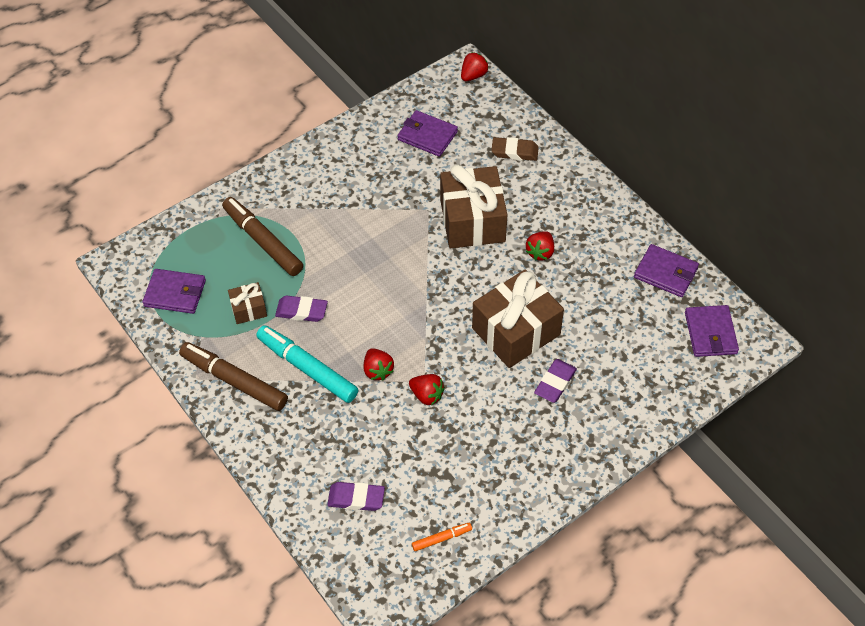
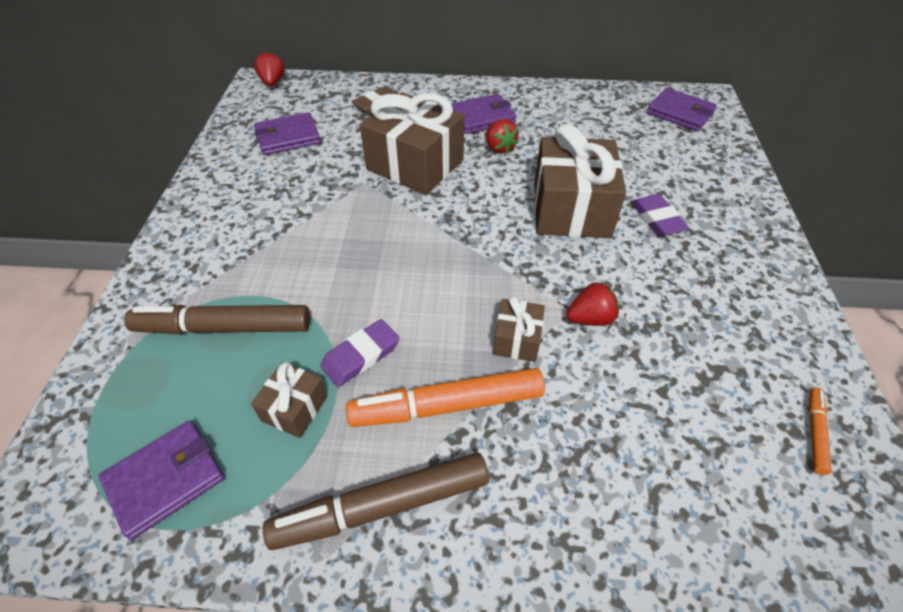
camera: 50 degrees left, 5 degrees down
(307, 368) = (447, 405): turquoise marker -> orange marker
(356, 498) = (695, 487): purple eraser -> none
(378, 370) = (517, 339): red strawberry -> brown gift
(665, 273) = (596, 102): purple wallet -> purple wallet (482, 117)

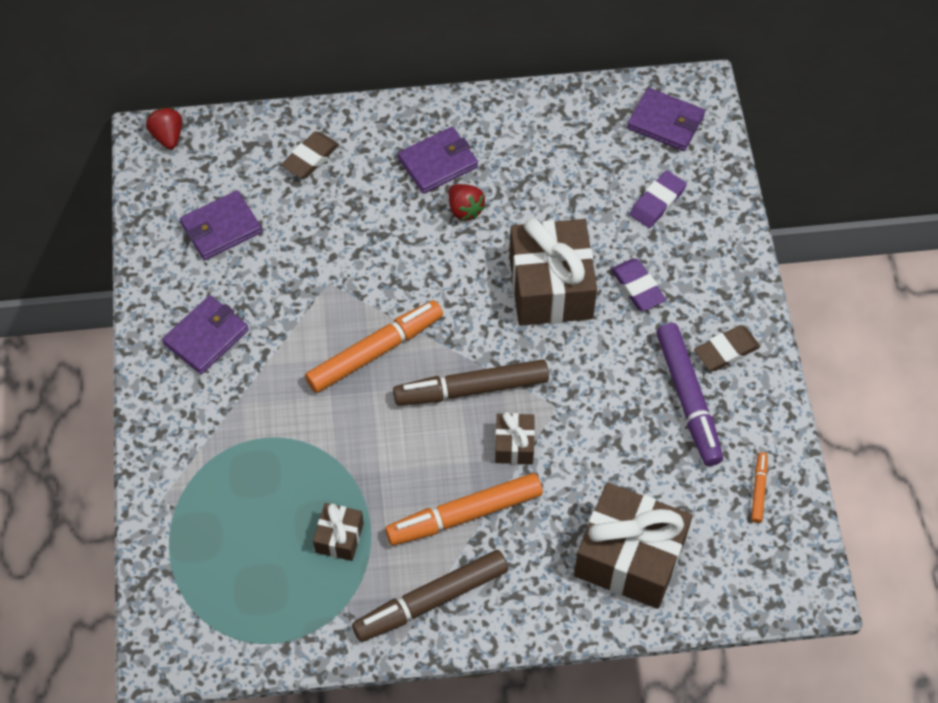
camera: 10 degrees left, 10 degrees up
(165, 479) = (258, 609): purple wallet -> purple wallet (206, 337)
(224, 328) = (249, 475): brown marker -> brown marker (471, 389)
(361, 356) = (381, 482): purple eraser -> purple eraser (657, 202)
(391, 238) = (375, 352): none -> orange marker
(415, 164) = (376, 249): brown gift -> brown gift (629, 557)
(590, 318) = (577, 413): red strawberry -> none
(716, 321) = (688, 399): none -> purple marker
(754, 282) = (726, 351): none -> brown eraser

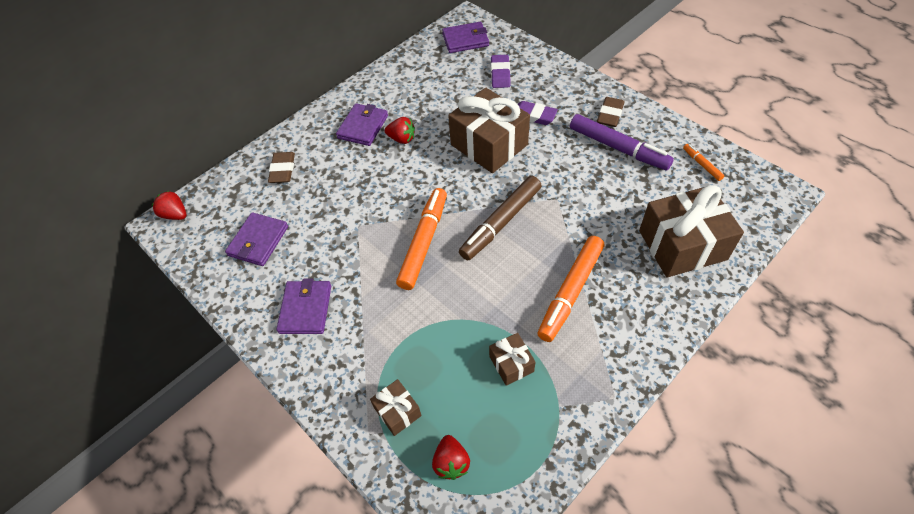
camera: 35 degrees left, 5 degrees down
(207, 579) = (451, 462): none -> red strawberry
(431, 600) = (605, 356): brown marker -> none
(514, 445) = (556, 234): brown gift -> brown gift (397, 412)

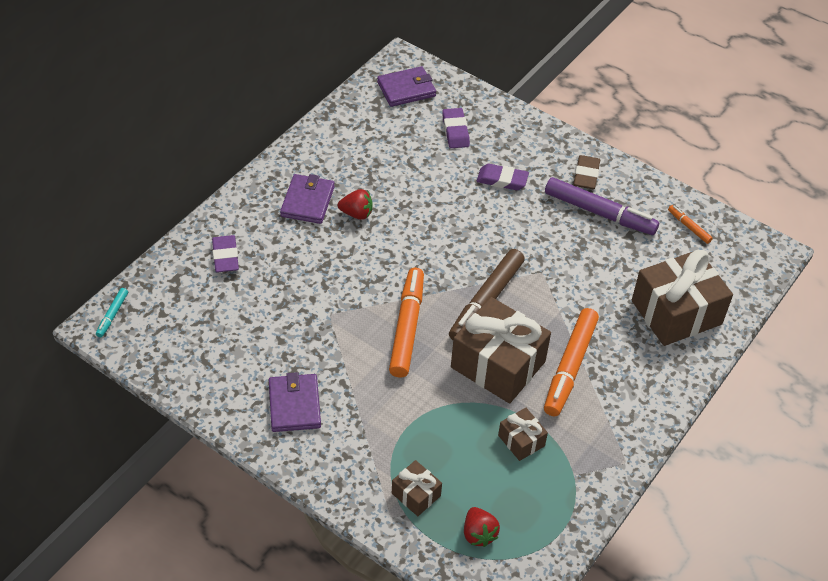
camera: 15 degrees left, 5 degrees down
(175, 215) = (112, 315): red strawberry -> turquoise marker
(258, 241) = (220, 338): purple wallet -> none
(282, 170) = (225, 257): brown eraser -> purple eraser
(489, 144) = (457, 216): brown gift -> brown gift (498, 364)

